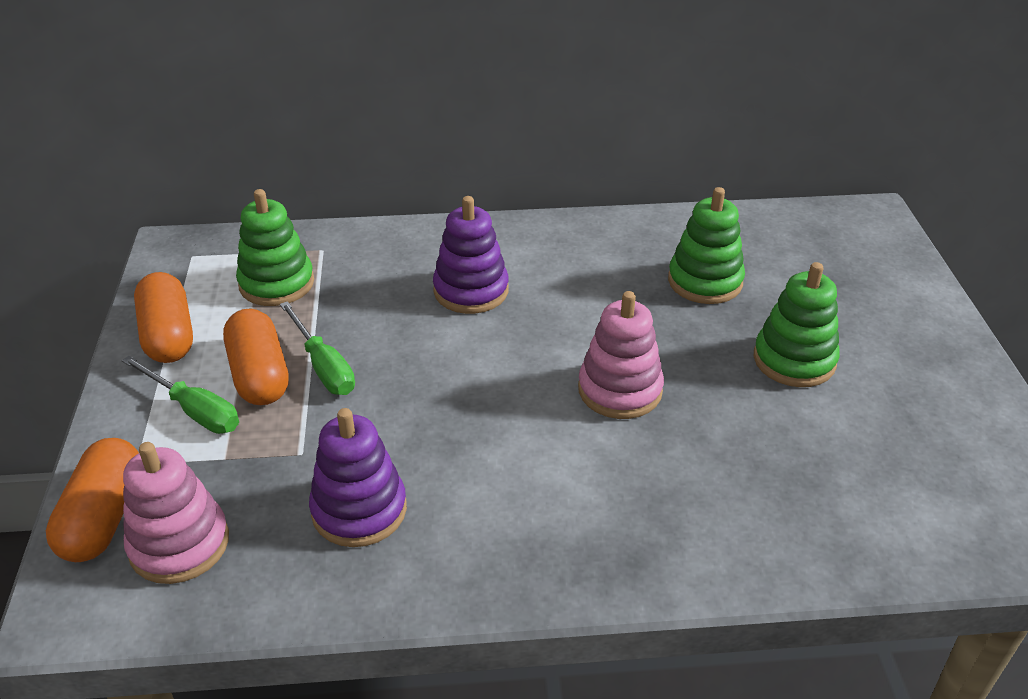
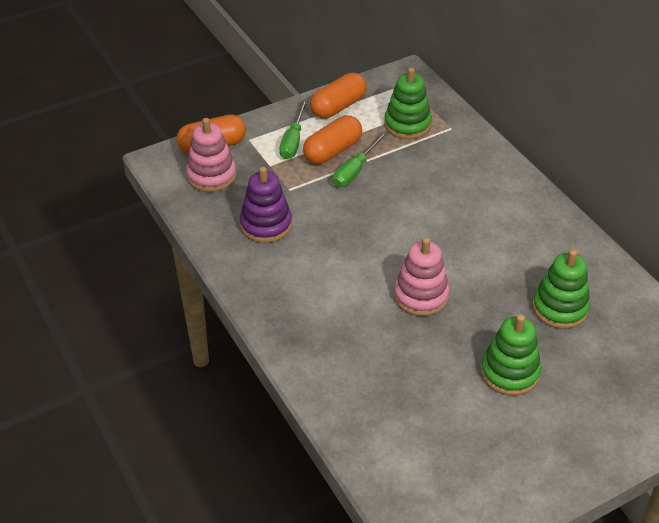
camera: 65 degrees right, 5 degrees up
(471, 291) = (462, 203): purple stacking toy -> none

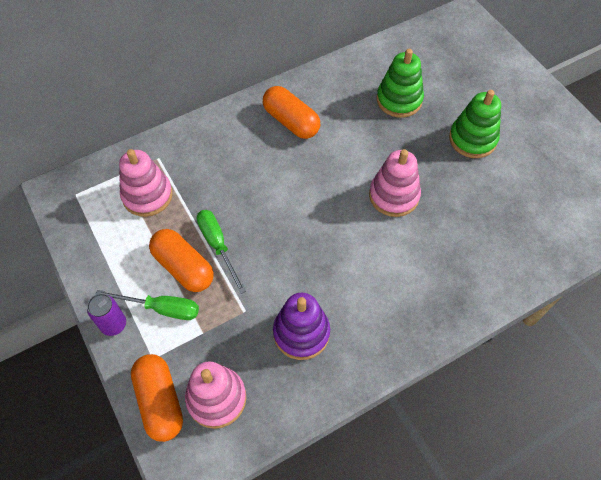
camera: 90 degrees left, 15 degrees up
(279, 116) = (113, 324): none -> purple can
(338, 107) = (105, 261): orange capsule -> orange capsule (291, 121)
(355, 170) = (218, 246): green screwdriver -> green screwdriver turned 150 degrees counterclockwise
(407, 124) = (147, 195): green stacking toy -> pink stacking toy

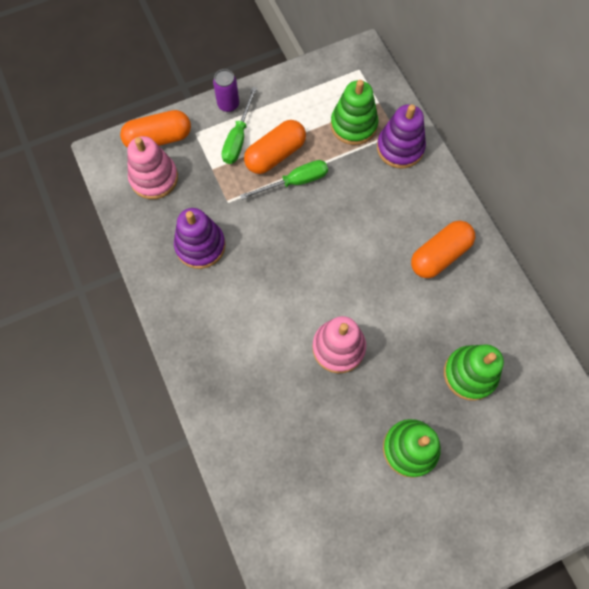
camera: 95 degrees right, 10 degrees up
(147, 195) = (353, 125): pink stacking toy -> green stacking toy
(176, 154) = (400, 148): none -> purple stacking toy

